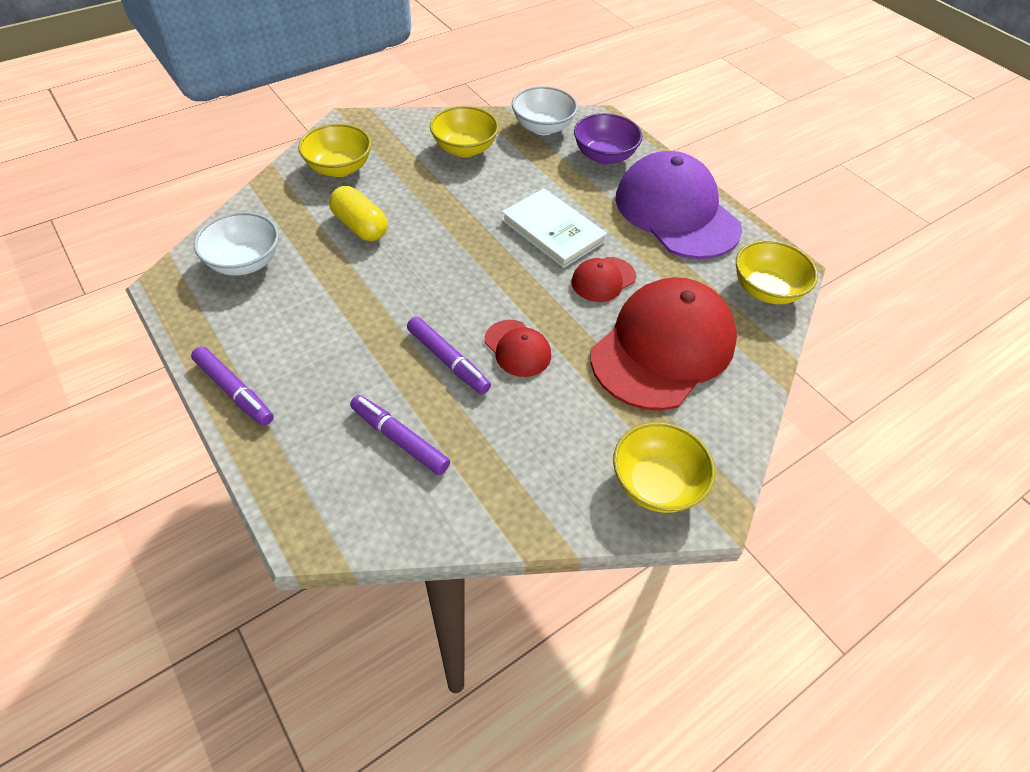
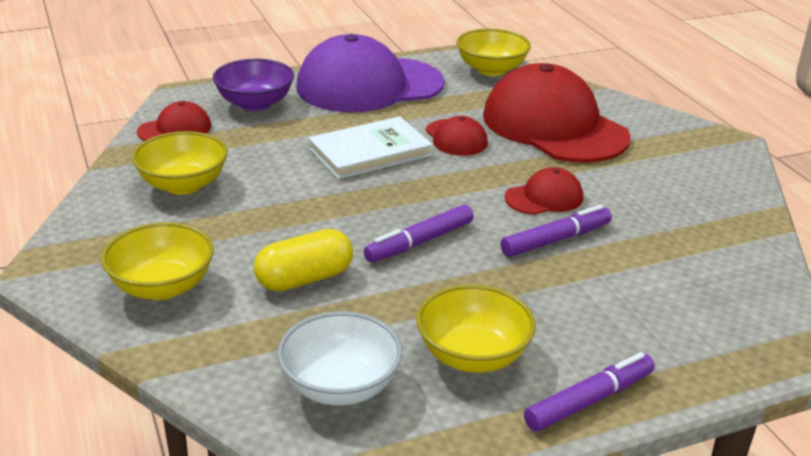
camera: 75 degrees left, 20 degrees down
(399, 439) = (663, 281): purple marker -> purple marker (419, 242)
(542, 127) = (175, 129): white bowl -> red cap
(656, 483) = (707, 157): yellow bowl -> yellow bowl (473, 356)

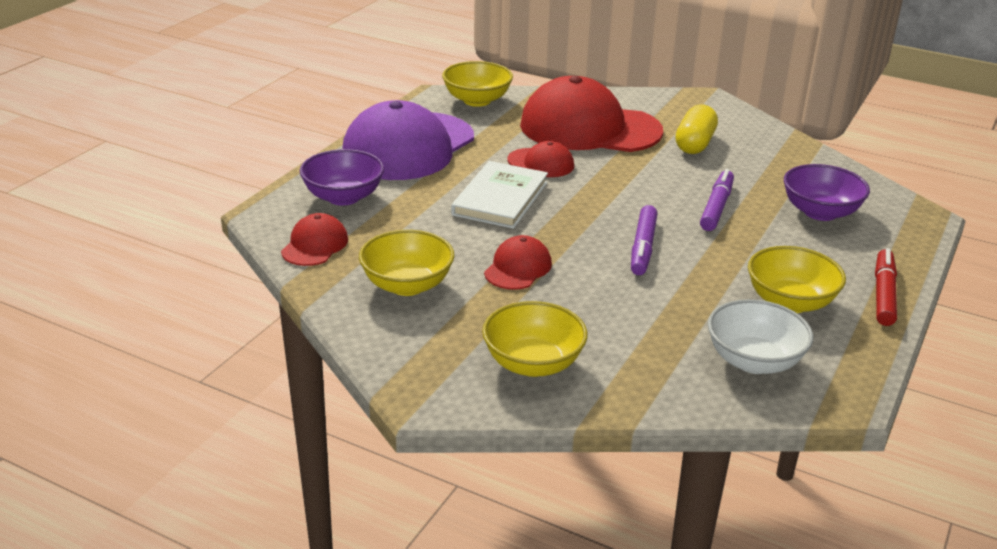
camera: 40 degrees left, 0 degrees up
(304, 279) = (616, 308): yellow capsule -> yellow capsule (694, 144)
(544, 197) = (665, 182): red cap -> red cap (518, 268)
(589, 400) = (883, 294): purple marker -> red marker
(663, 292) = (820, 212): none -> purple bowl

